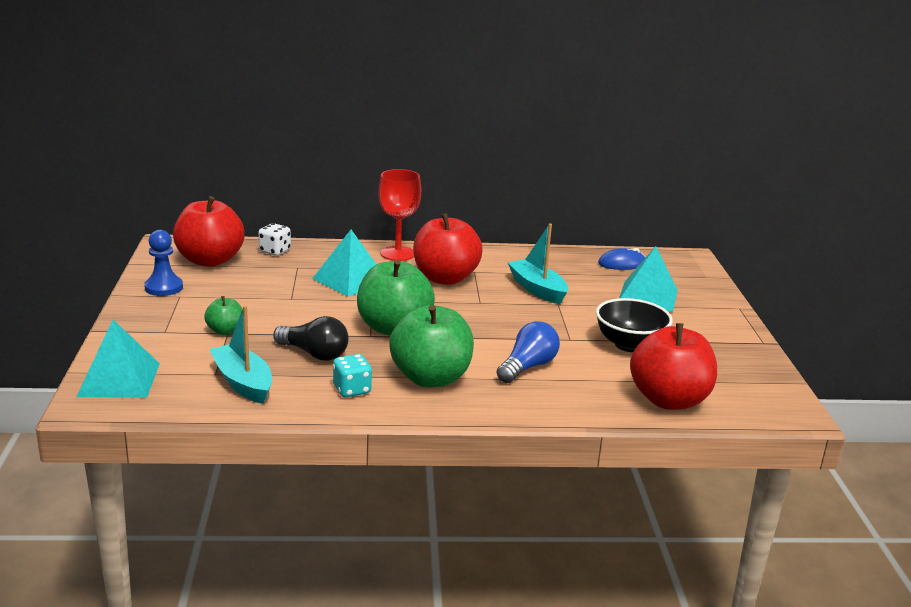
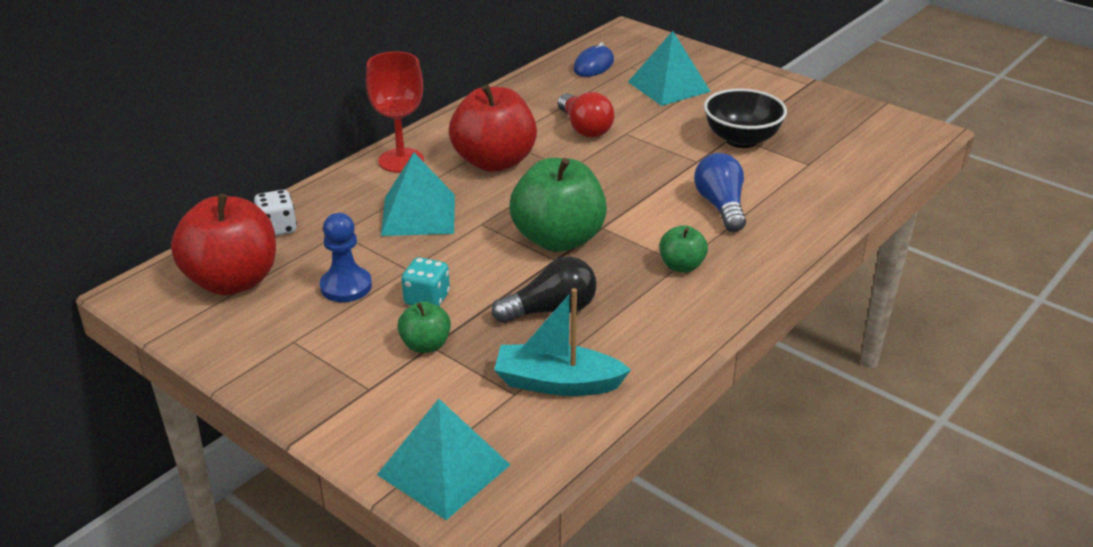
camera: 45 degrees left, 10 degrees up
(164, 287) = (255, 343): blue pawn -> blue pawn (346, 286)
(352, 390) = (651, 321): turquoise dice -> turquoise dice (427, 299)
(431, 378) = (681, 266): green apple -> green apple, size x0.49
(537, 289) = (584, 128): turquoise boat -> red light bulb
(669, 400) = (850, 171): red apple -> none

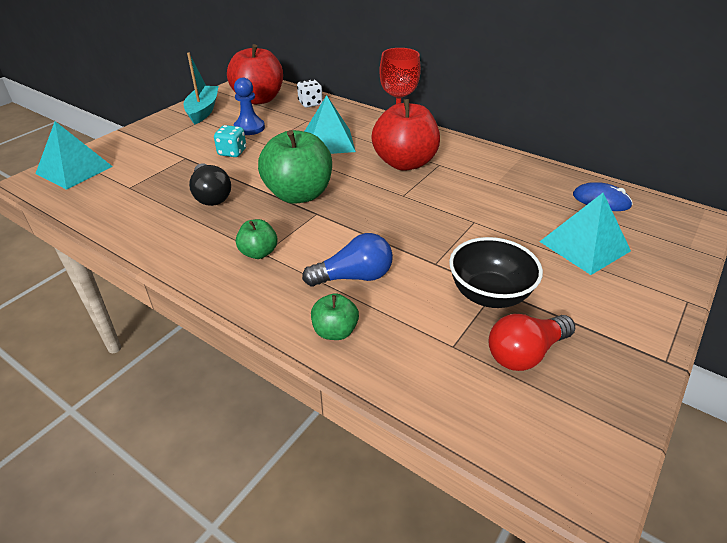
camera: 85 degrees right, 5 degrees up
(425, 345) = (186, 156): green apple -> green apple (335, 331)
(557, 383) = (132, 201): turquoise boat -> turquoise boat (203, 111)
(584, 128) = (474, 200): red light bulb -> red light bulb (525, 353)

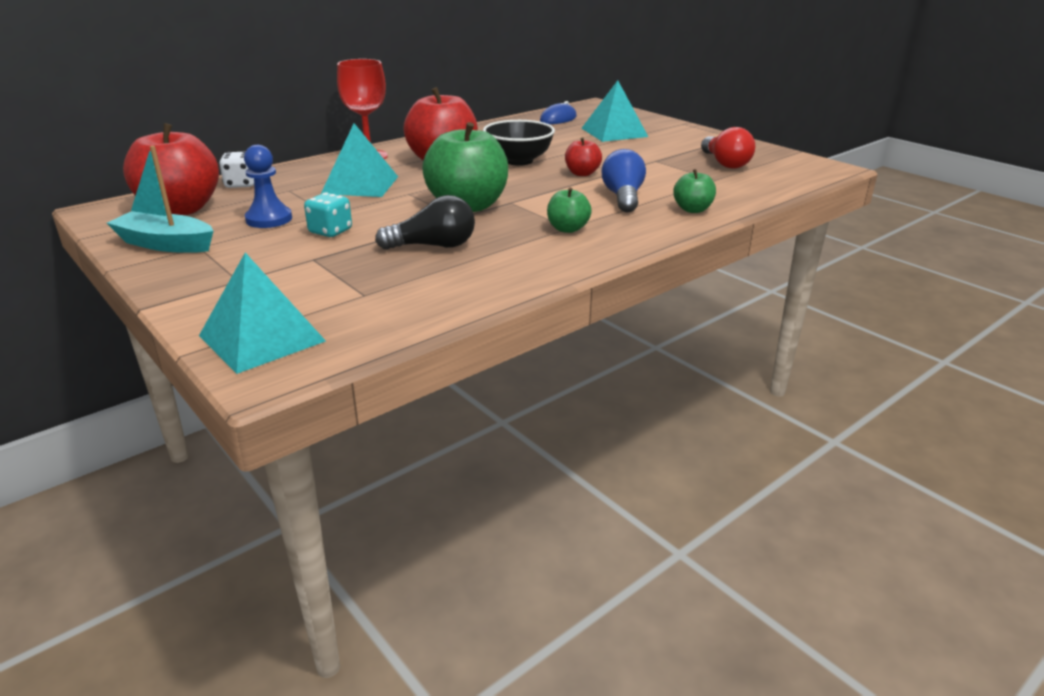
camera: 75 degrees left, 10 degrees down
(415, 242) = (582, 173): none -> red apple
(489, 294) = (661, 163): black bowl -> black bowl (518, 161)

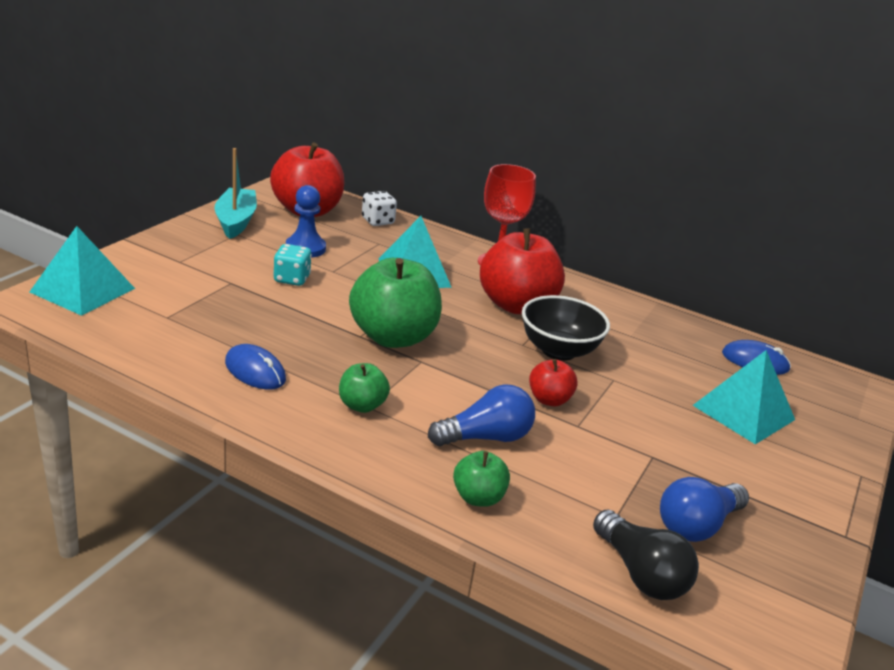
camera: 65 degrees right, 0 degrees up
(433, 246) = (280, 333): black light bulb -> black light bulb (640, 573)
(495, 262) = (255, 371): none -> blue mouse
(725, 163) = (697, 525): red light bulb -> blue light bulb

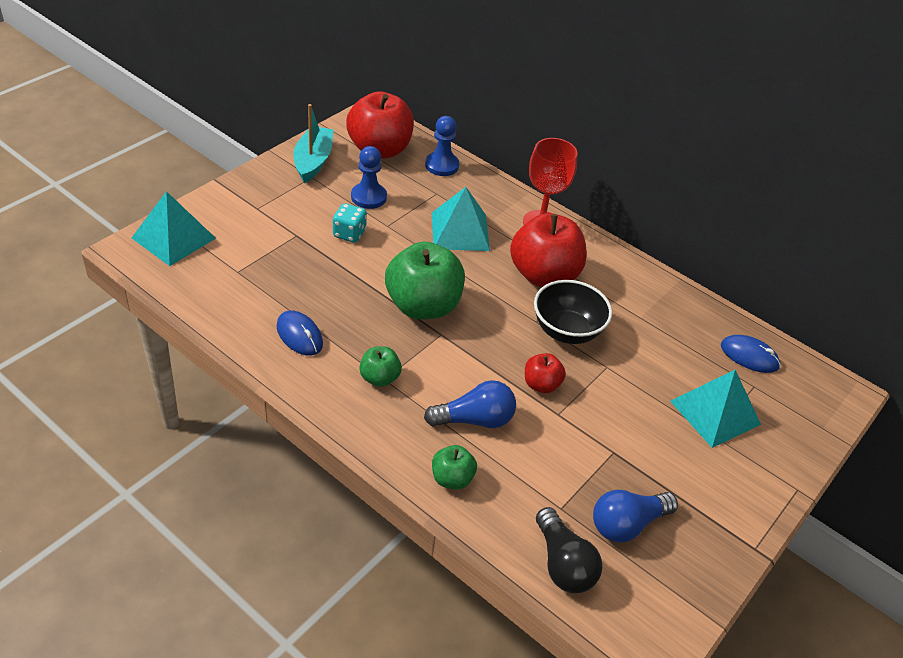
camera: 10 degrees right, 15 degrees up
(378, 221) = (442, 165): white dice -> blue pawn

